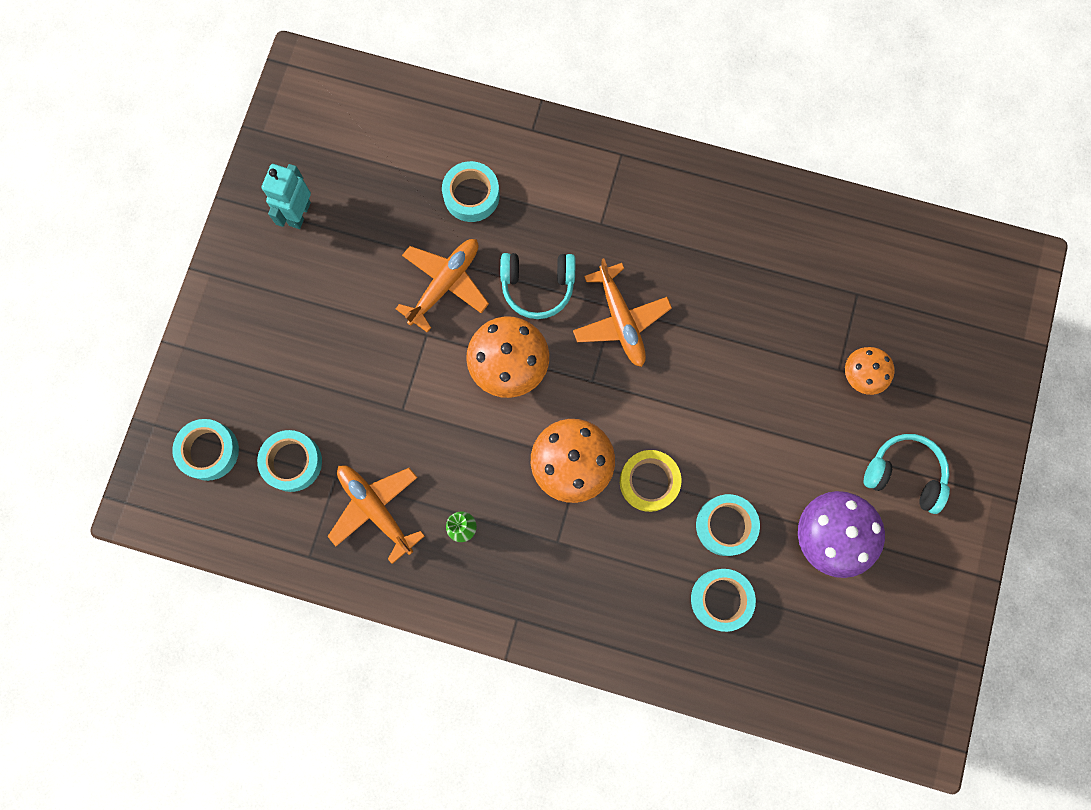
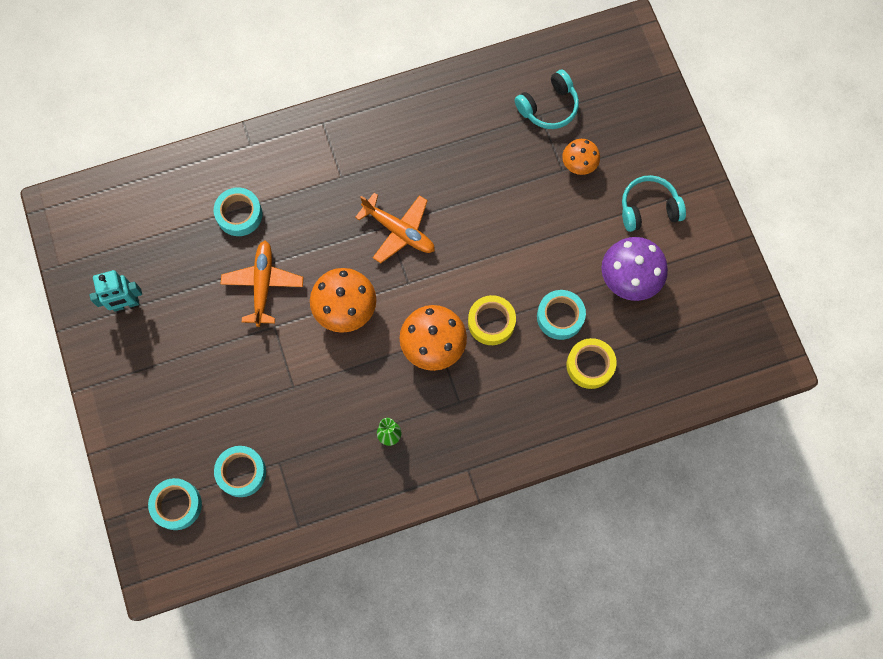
camera: 35 degrees left, 5 degrees down
(299, 214) = (126, 304): turquoise robot -> turquoise robot turned 90 degrees counterclockwise
(375, 509) = (321, 464): orange plane -> none
(537, 286) = (327, 245): turquoise headphones -> turquoise headphones (548, 107)
(721, 599) = (590, 365): turquoise tape -> yellow tape

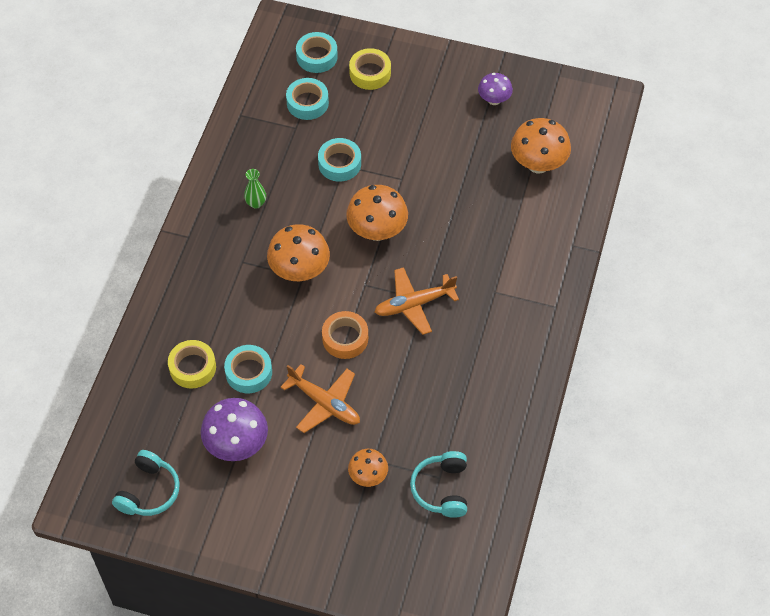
camera: 125 degrees right, 15 degrees down
(126, 304) = (494, 100): turquoise robot -> purple mushroom
(178, 222) = (538, 164): none -> orange mushroom
(239, 214) = (514, 205): turquoise tape -> turquoise tape (339, 164)
(263, 284) = (441, 189): orange plane -> orange plane (325, 403)
(472, 263) = (345, 338): none -> orange tape
(491, 322) = (285, 321): yellow tape -> yellow tape (370, 73)
(648, 208) = (284, 504): turquoise headphones -> turquoise headphones (149, 491)

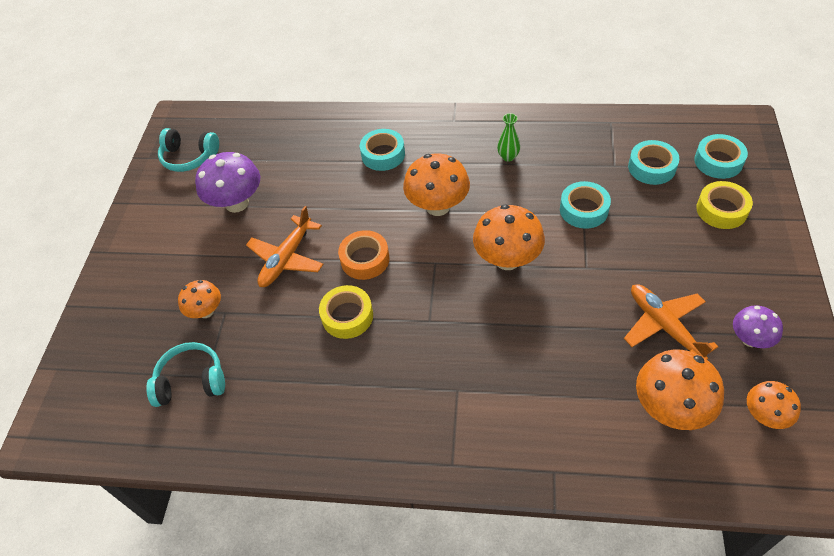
camera: 85 degrees right, 5 degrees down
(192, 367) = (314, 155): yellow tape -> yellow tape (347, 316)
(249, 372) = (314, 194): turquoise tape -> turquoise tape (383, 154)
(414, 304) = (420, 311): orange plane -> orange plane (664, 326)
(555, 114) = (765, 415): none -> orange mushroom

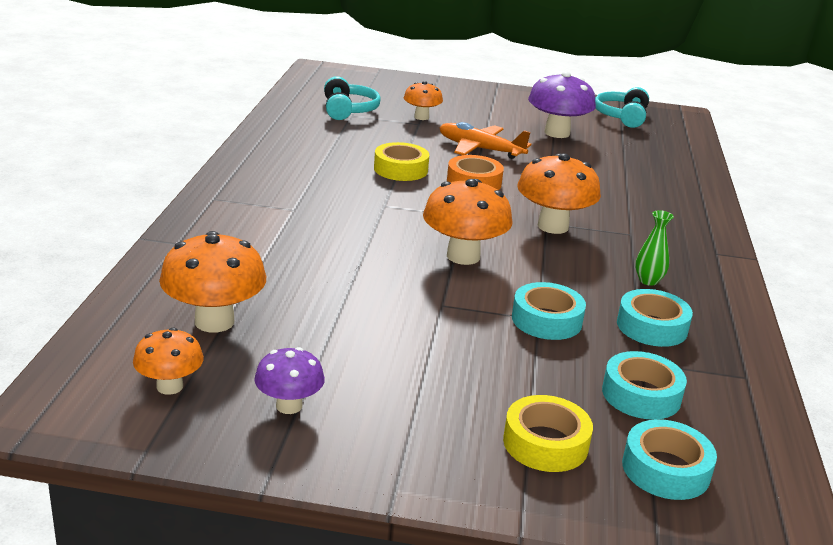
camera: 85 degrees right, 25 degrees down
(383, 154) = (640, 204): turquoise tape -> turquoise tape (652, 327)
(664, 326) = (333, 342): orange plane -> none

